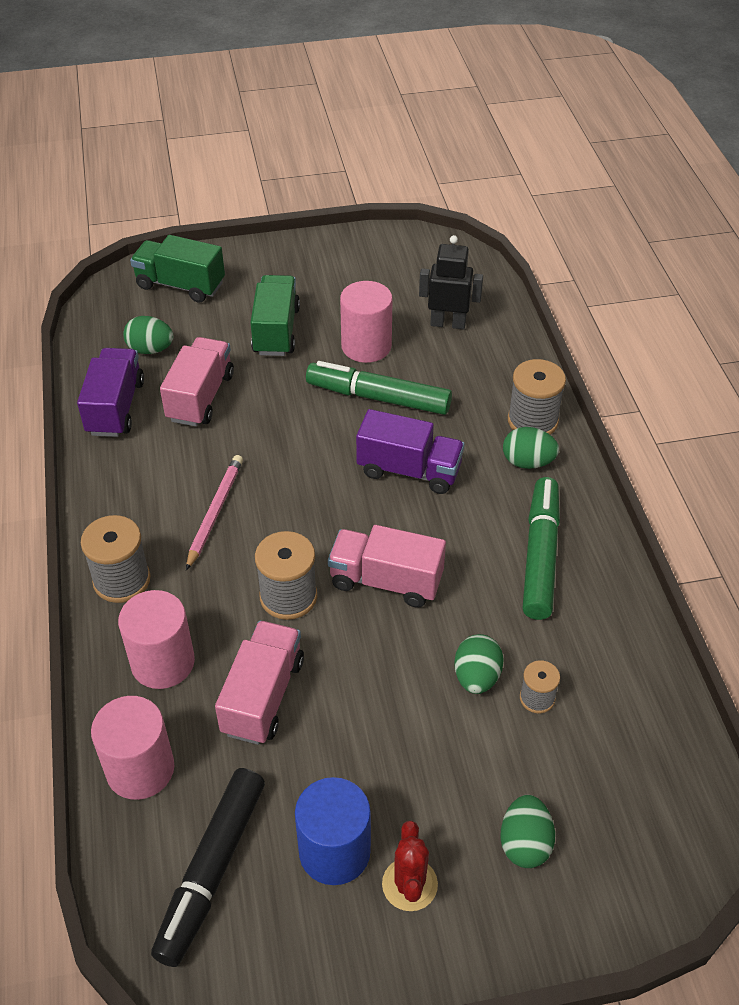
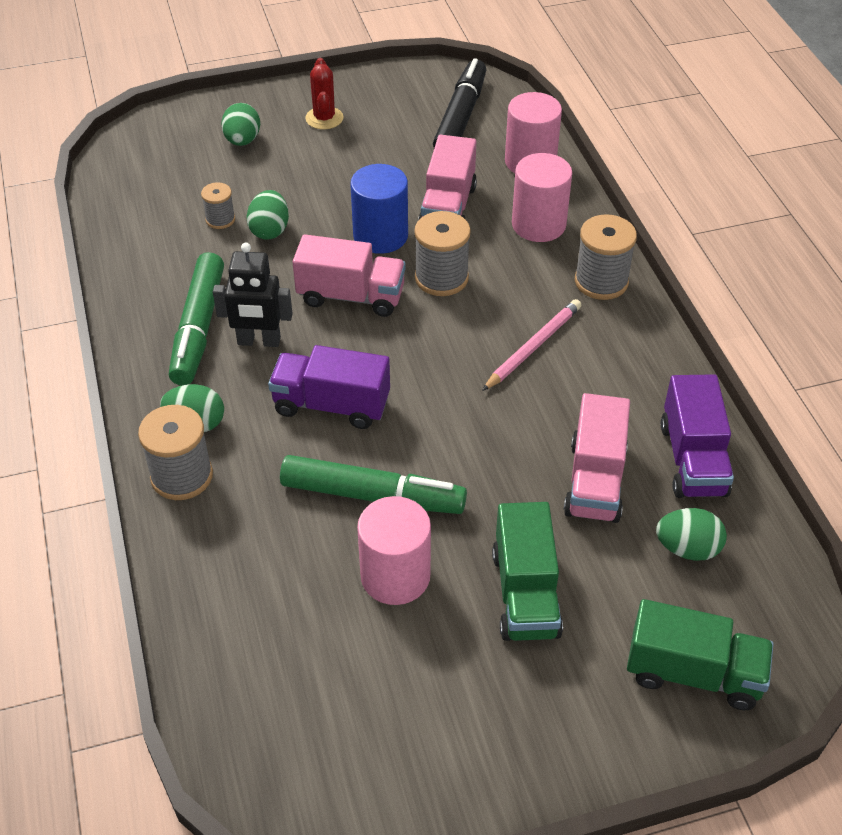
camera: 175 degrees right, 0 degrees up
(215, 512) = (533, 347): pink pencil -> pink pencil turned 150 degrees counterclockwise
(334, 851) = (377, 130): blue cylinder -> blue cylinder (380, 236)
(448, 323) = (280, 626): black robot -> black robot (259, 341)

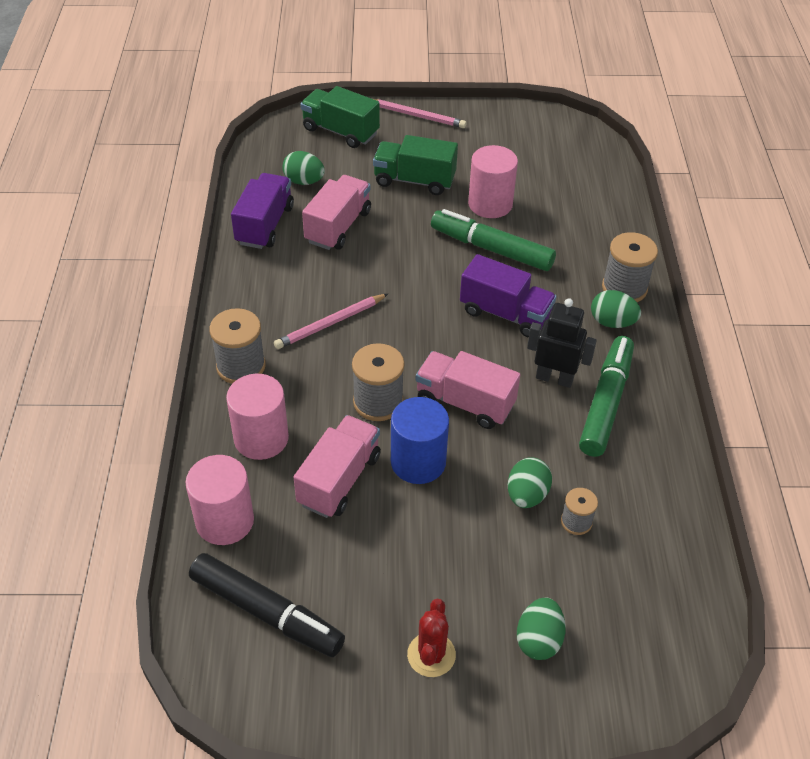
camera: 165 degrees left, 0 degrees up
(461, 117) = (266, 612): black marker -> black marker turned 90 degrees counterclockwise
(525, 593) = (414, 180): green truck -> green truck turned 90 degrees counterclockwise
(584, 753) = (416, 116): none -> pink pencil

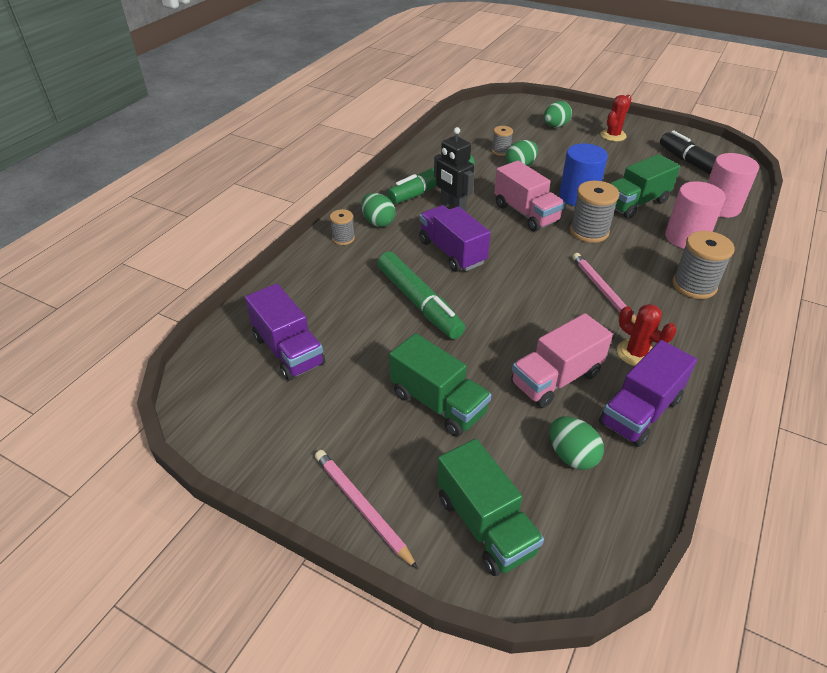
camera: 150 degrees left, 5 degrees down
(280, 270) = (636, 353): none -> red cactus
(330, 323) = (604, 292): pink pencil -> pink pencil turned 105 degrees counterclockwise
(339, 480) = (635, 203): pink truck -> green truck
(490, 204) = (381, 344): pink cylinder -> none
(553, 175) = (288, 350): none -> purple truck
(624, 288) = (343, 238): grey spool -> grey spool, size x0.58

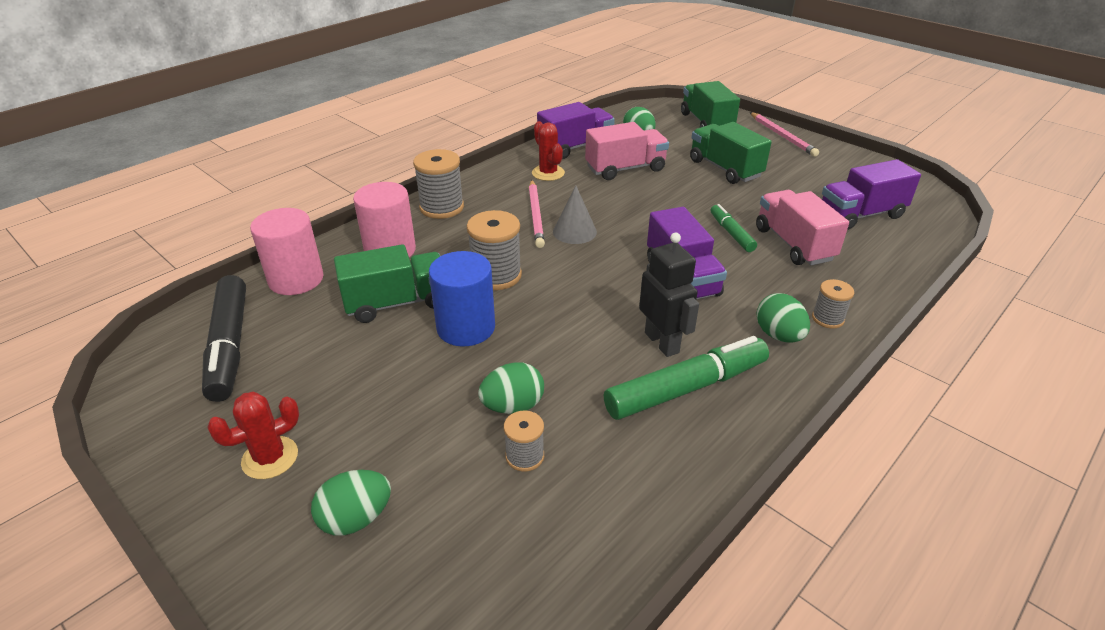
camera: 165 degrees left, 5 degrees down
(288, 350) = (861, 215): purple truck -> purple truck turned 90 degrees counterclockwise
(419, 303) = (731, 233): green marker -> green marker, size x0.54
(526, 213) = (560, 313): pink truck -> pink truck (793, 244)
(557, 280) = (574, 231): none -> grey cone

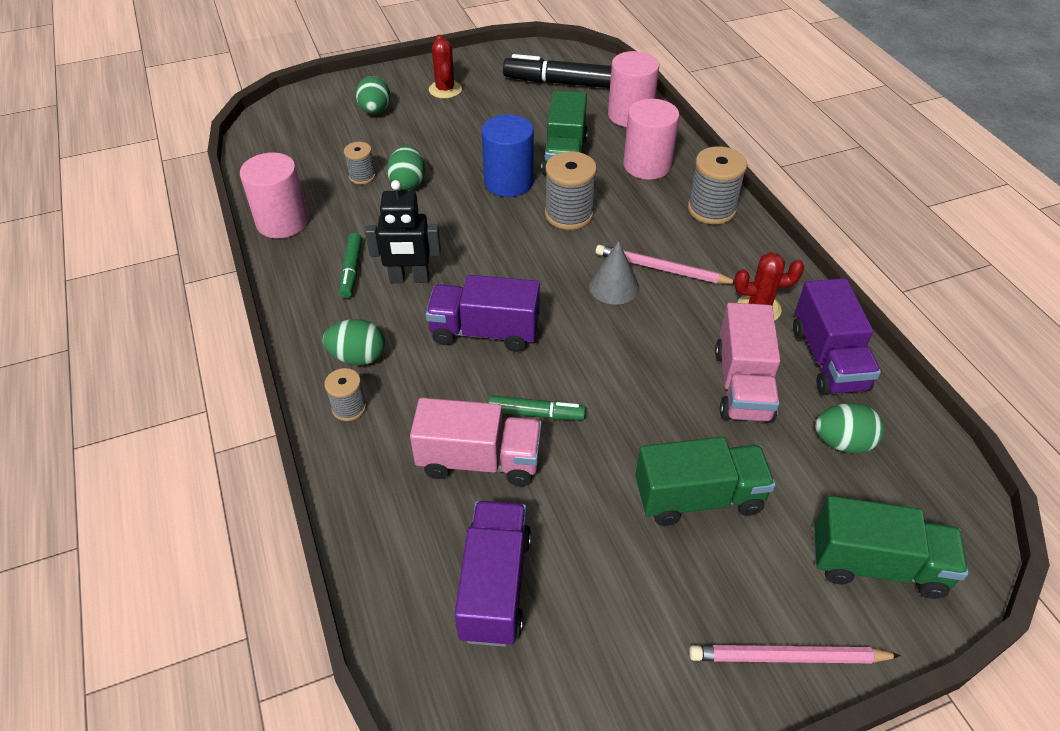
camera: 115 degrees right, 10 degrees up
(663, 493) = (282, 222): none -> pink cylinder
(686, 388) = (351, 270): green marker -> green marker, size x0.54

